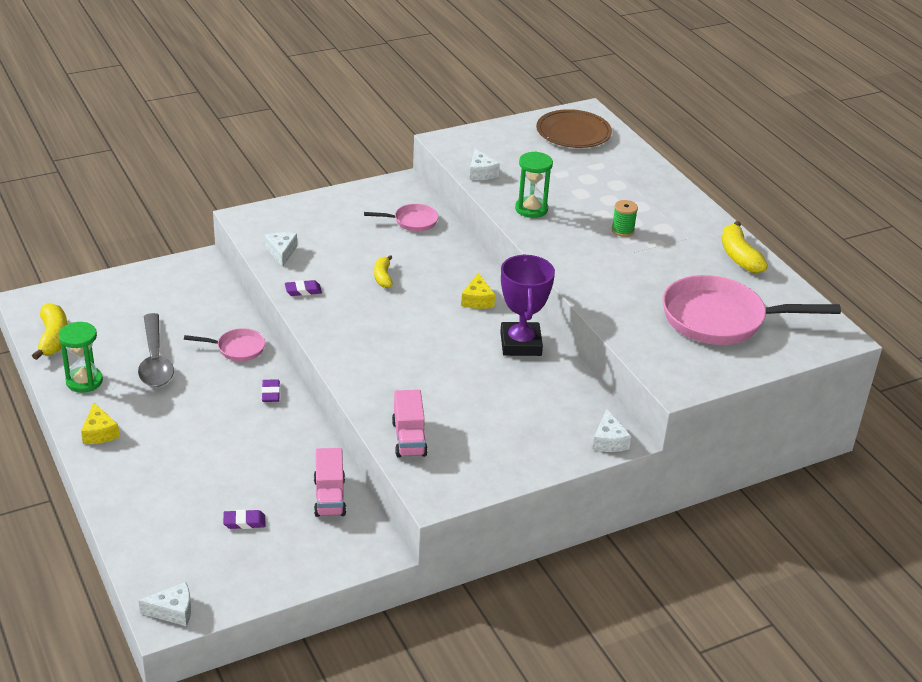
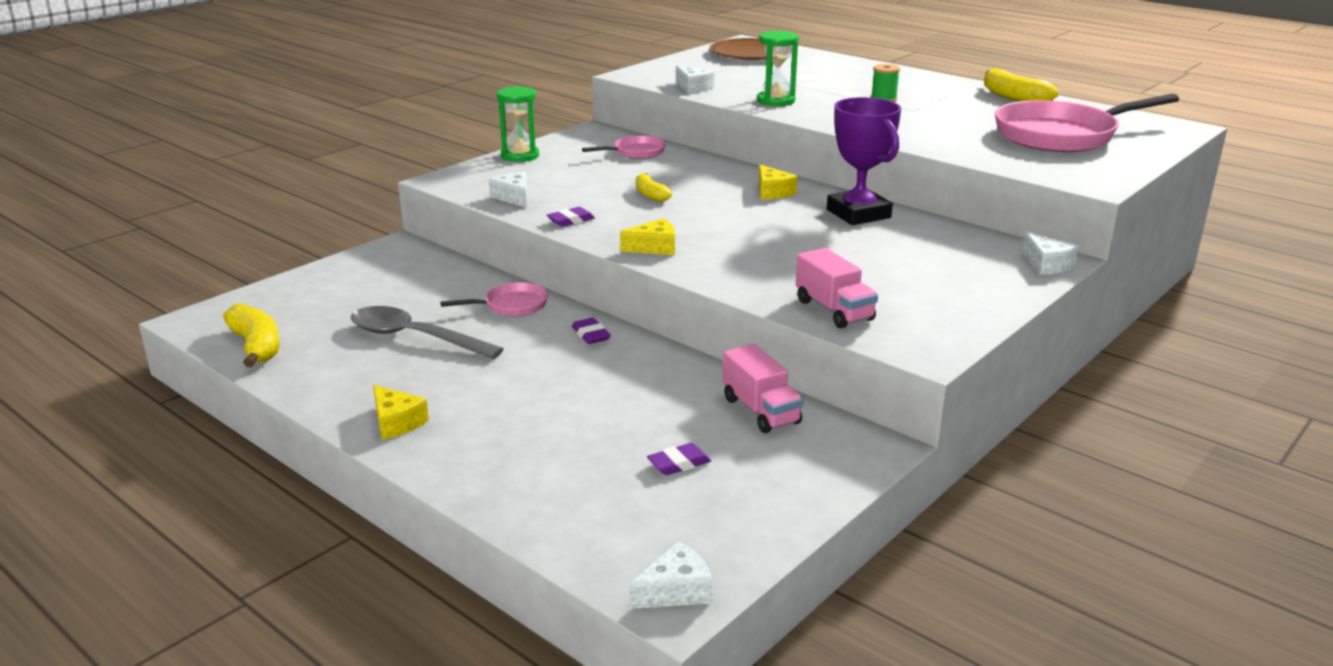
camera: 20 degrees left, 10 degrees down
(84, 381) = (333, 377): green hourglass -> green hourglass (520, 156)
(155, 360) = (415, 337): grey spoon -> grey spoon turned 150 degrees clockwise
(339, 338) = (654, 248): none -> yellow cheese

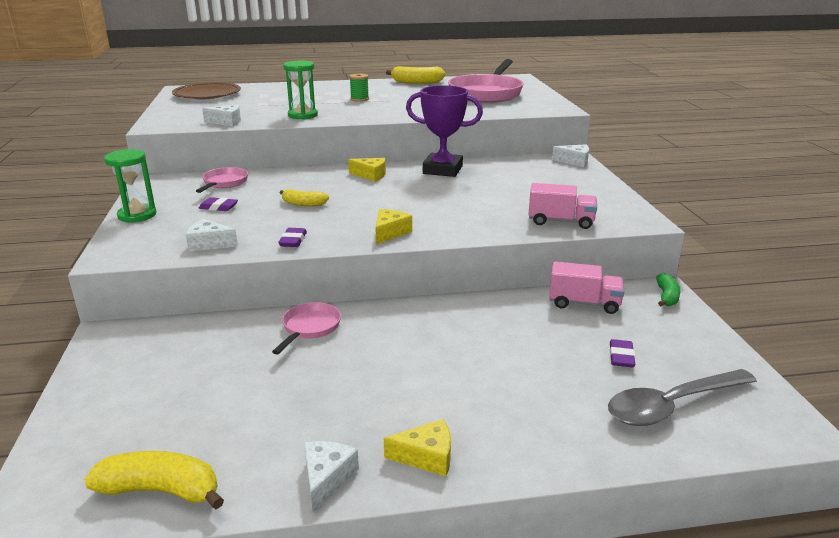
camera: 50 degrees left, 0 degrees up
(415, 337) = (291, 391): grey spoon -> grey spoon (672, 405)
(591, 335) = (404, 316): purple eraser -> purple eraser (218, 207)
(675, 591) = (780, 422): white cheese -> white cheese (326, 479)
(862, 454) = (666, 296): none -> green banana

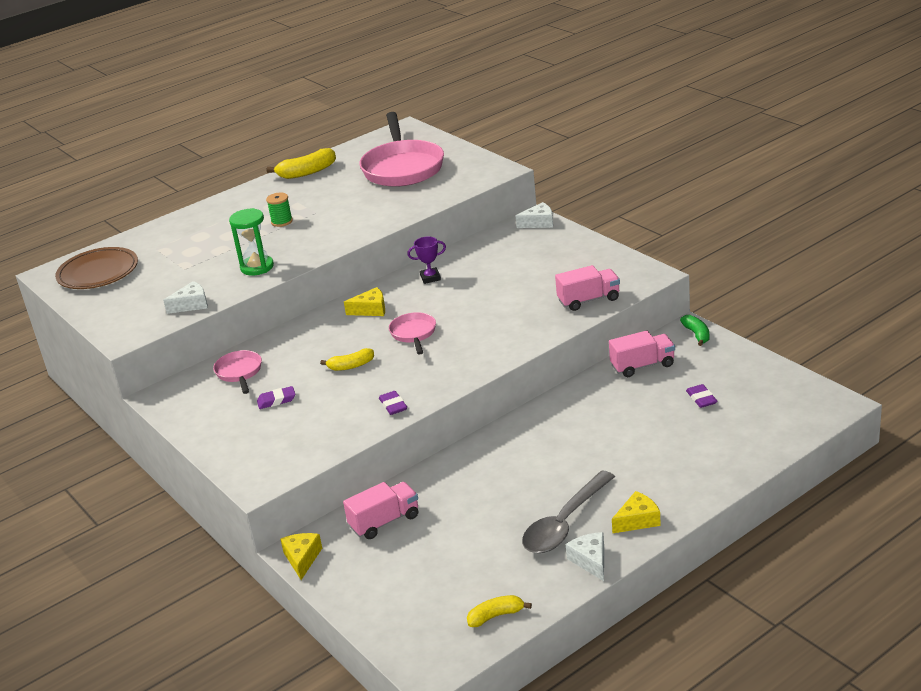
camera: 25 degrees left, 5 degrees up
(137, 215) = (212, 439): green hourglass -> none
(161, 490) = (496, 616): yellow banana -> yellow banana, size x0.63
(200, 341) = (384, 521): none -> pink truck
(209, 244) = (325, 438): white cheese -> none
(310, 328) = (457, 474): pink pan -> pink pan (413, 334)
(390, 233) = (464, 366): yellow cheese -> yellow cheese (302, 559)
(442, 170) = (430, 278): purple trophy -> purple trophy, size x0.49
(672, 405) = (757, 420): grey spoon -> grey spoon (564, 523)

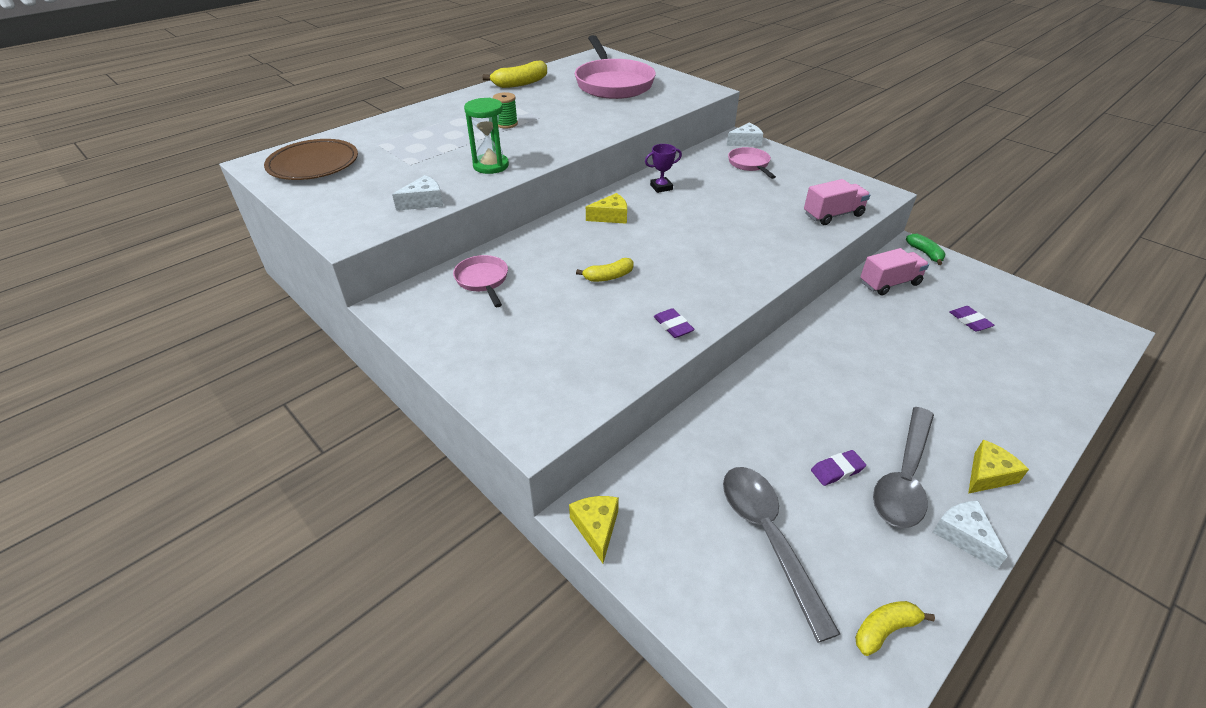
camera: 10 degrees left, 10 degrees up
(276, 400) = (533, 315): purple eraser -> purple eraser (837, 470)
(384, 521) = (685, 472): pink truck -> none
(413, 334) = (665, 243): pink pan -> pink pan (749, 164)
(433, 563) = (768, 538): none -> grey spoon

